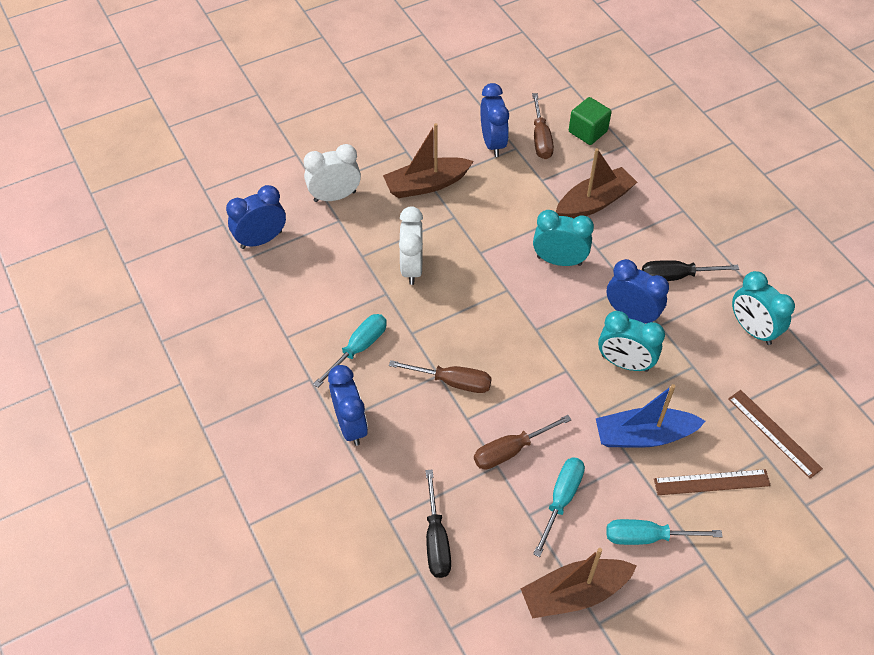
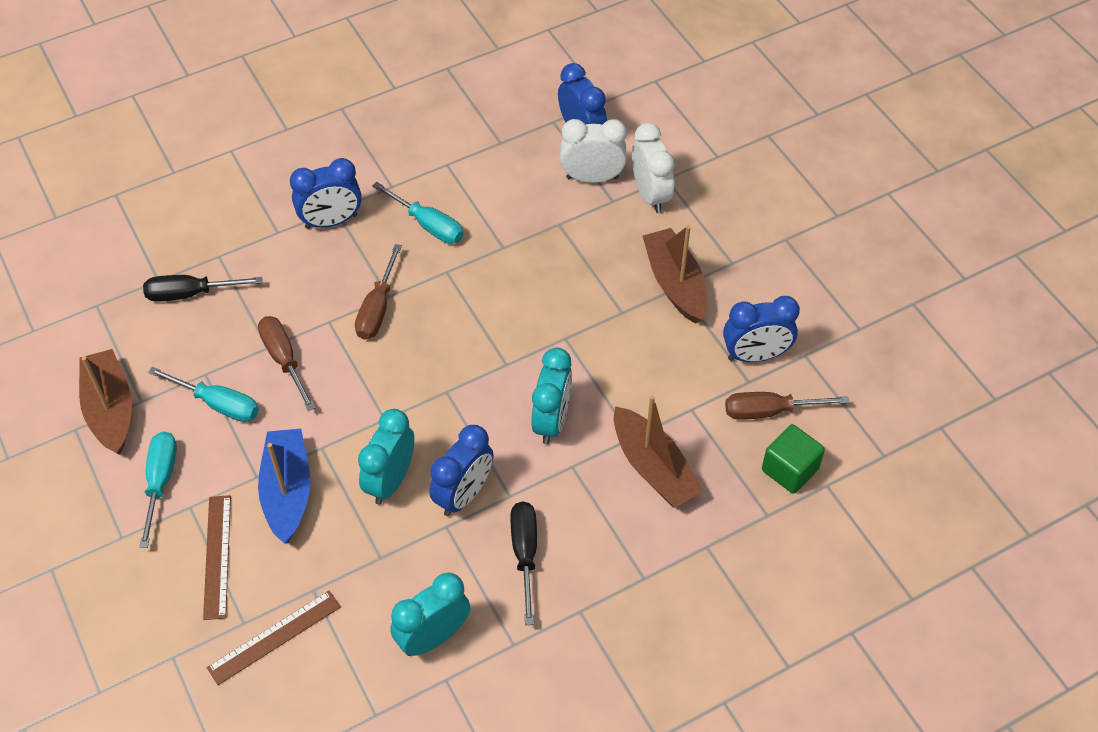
camera: 90 degrees right, 0 degrees up
(412, 267) = (541, 270): white clock -> white clock (592, 178)

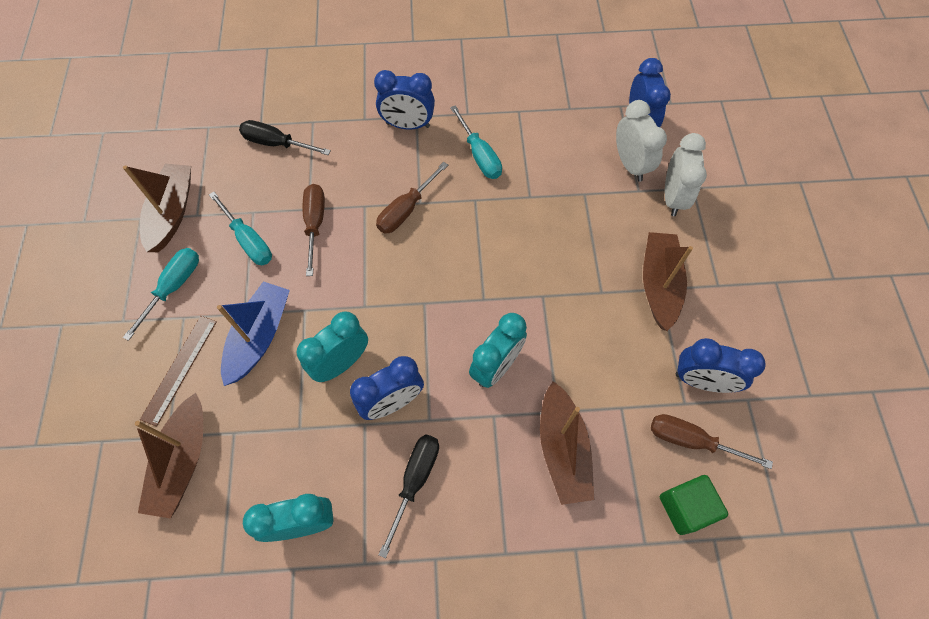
camera: 25 degrees right, 10 degrees up
(274, 637) = (183, 461): brown ruler -> brown boat
(592, 178) = (630, 164): white clock -> white clock turned 45 degrees clockwise

